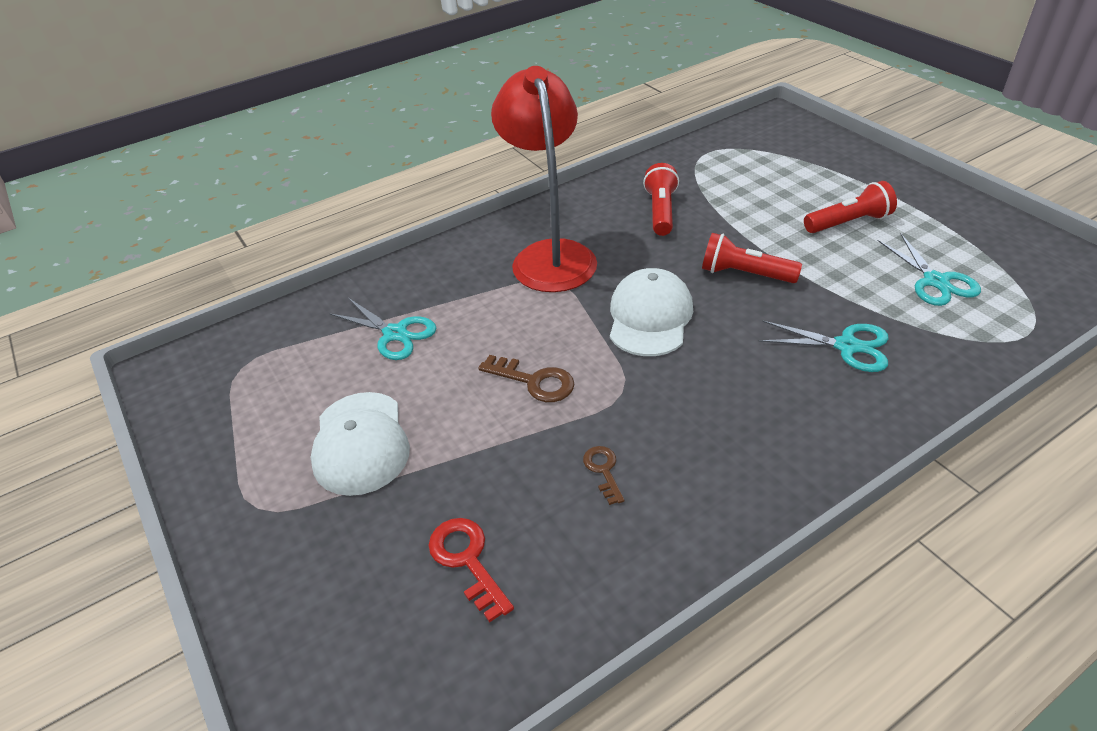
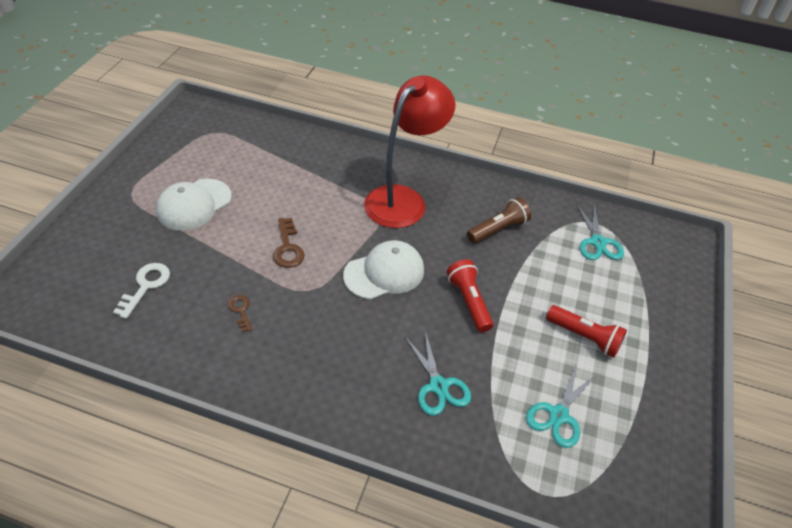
camera: 45 degrees right, 5 degrees up
(395, 334) = (281, 172): turquoise scissors -> turquoise scissors (598, 242)
(467, 561) = (145, 286): red key -> white key
(603, 470) = (241, 311): brown key -> brown key turned 60 degrees counterclockwise
(661, 211) = (498, 229): red flashlight -> brown flashlight

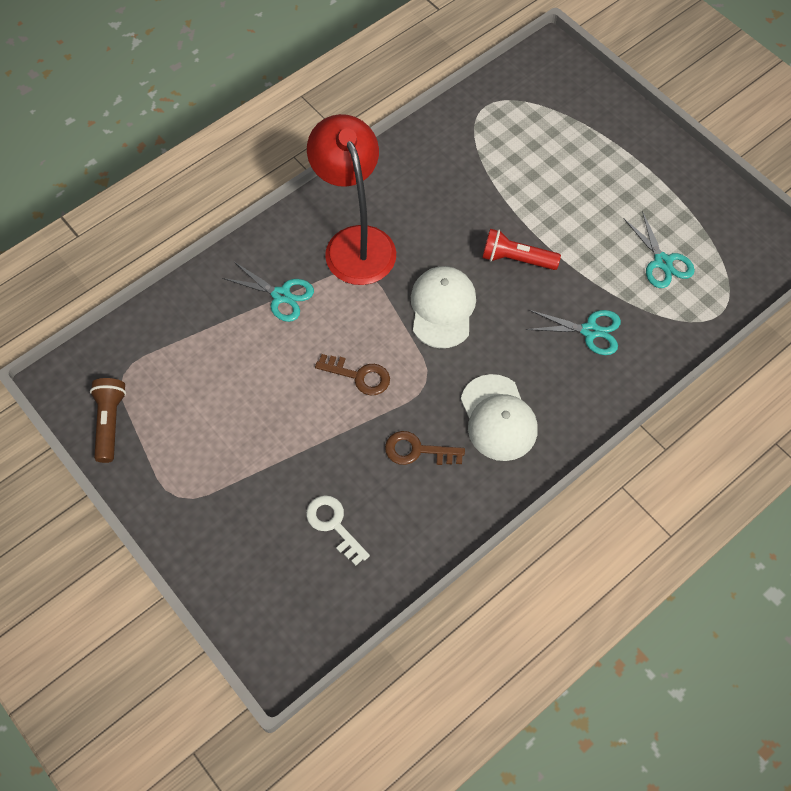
camera: 55 degrees left, 15 degrees up
(194, 205) = (238, 439): white cap -> white cap (498, 418)
(241, 311) = (417, 450): brown key -> brown key, size x1.57
(498, 229) = (446, 186): brown flashlight -> brown flashlight (110, 422)
(584, 337) = (602, 196): red flashlight -> none
(598, 242) = (510, 119): turquoise scissors -> turquoise scissors (281, 296)

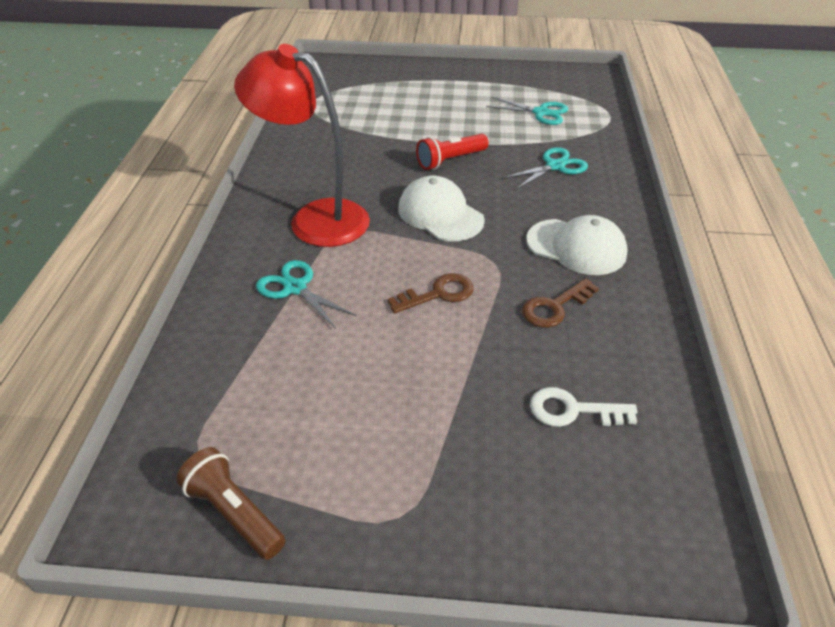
camera: 45 degrees left, 20 degrees down
(281, 296) = (295, 287): turquoise scissors -> turquoise scissors turned 120 degrees counterclockwise

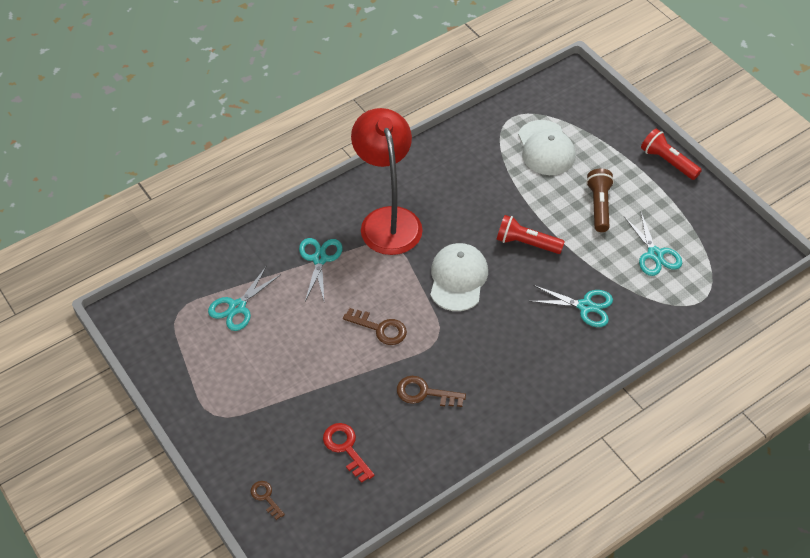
camera: 50 degrees right, 10 degrees up
(234, 513) = (162, 350): brown flashlight -> brown flashlight (599, 206)
(267, 392) = (237, 307): none -> turquoise scissors
(460, 68) = (667, 161): none -> red flashlight
(573, 410) = (346, 448): white key -> red key
(576, 247) = (498, 372): white cap -> white cap (546, 148)
(585, 538) = (266, 497): none -> brown key

